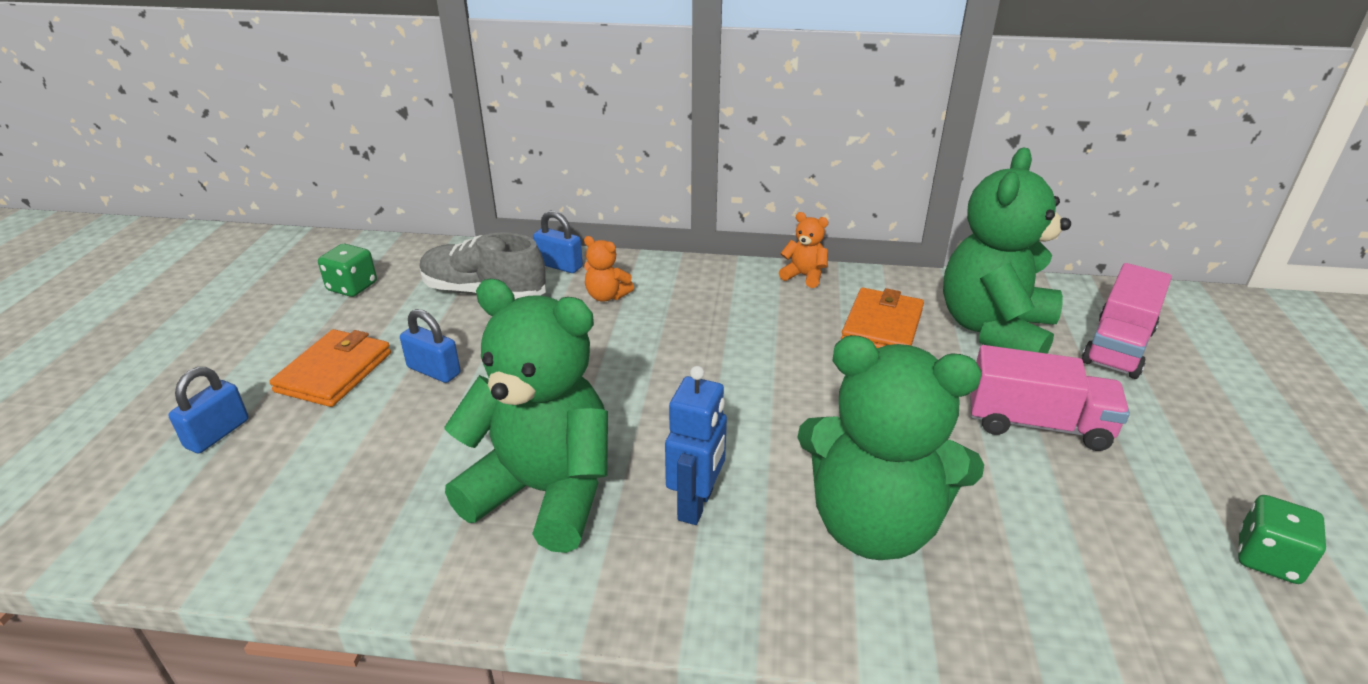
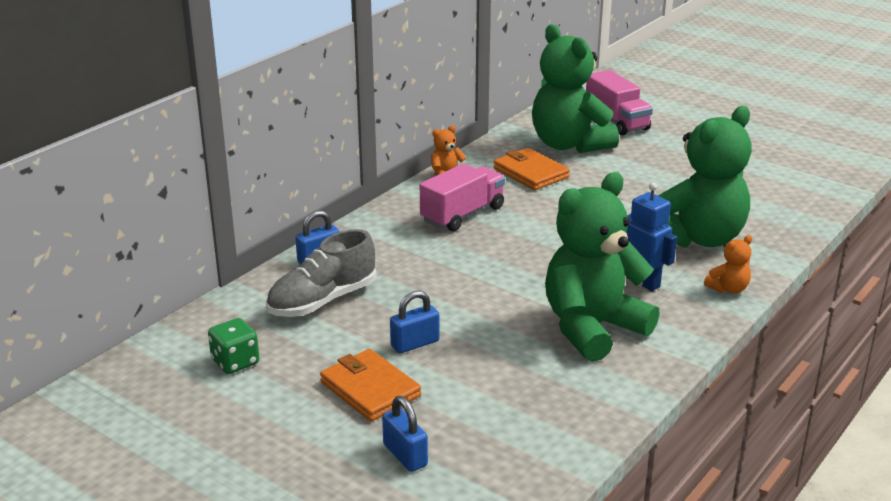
camera: 60 degrees left, 5 degrees down
(606, 296) = (389, 252): orange teddy bear -> orange teddy bear (728, 289)
(1037, 424) = (659, 168): pink truck -> pink truck (462, 214)
(1268, 559) = (785, 159): green dice -> none

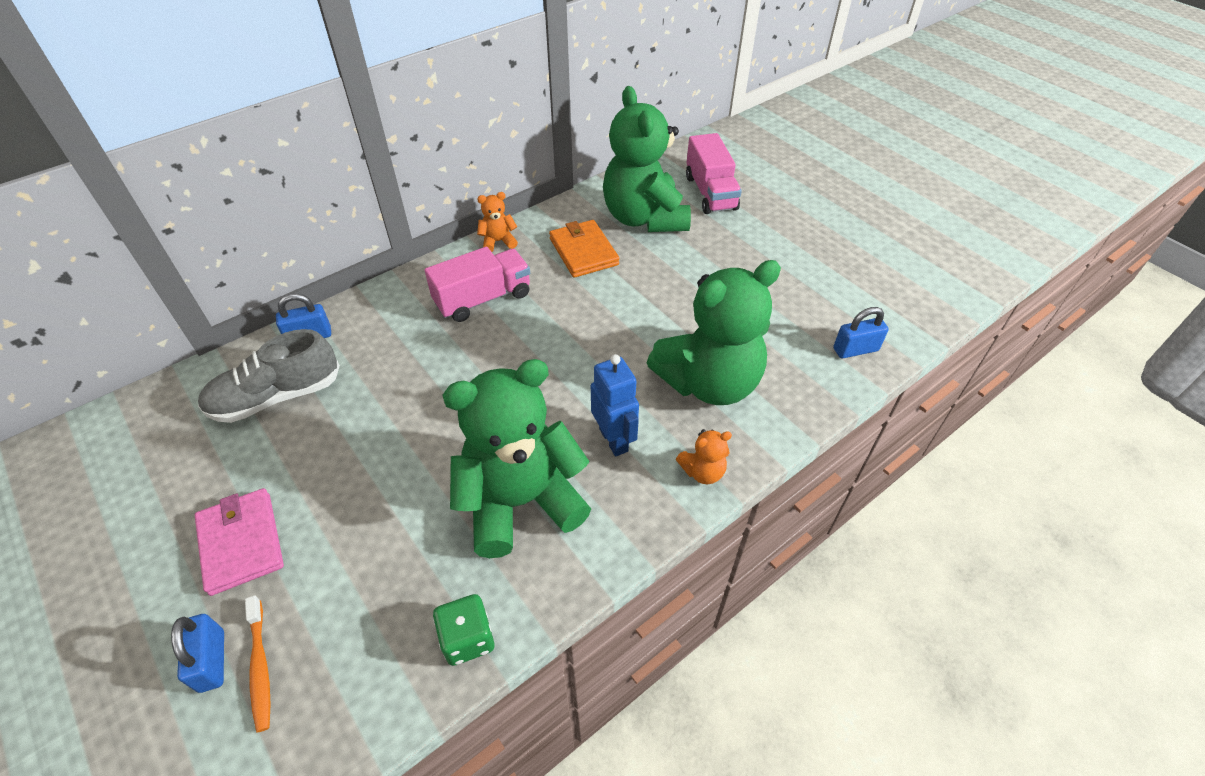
camera: 15 degrees right, 20 degrees up
(235, 362) = (142, 468): green dice -> green dice (467, 638)
(370, 389) = (241, 542): orange wallet -> pink wallet
(415, 343) = (326, 482): blue padlock -> blue padlock (855, 349)
(449, 451) = (260, 667): none -> orange toothbrush

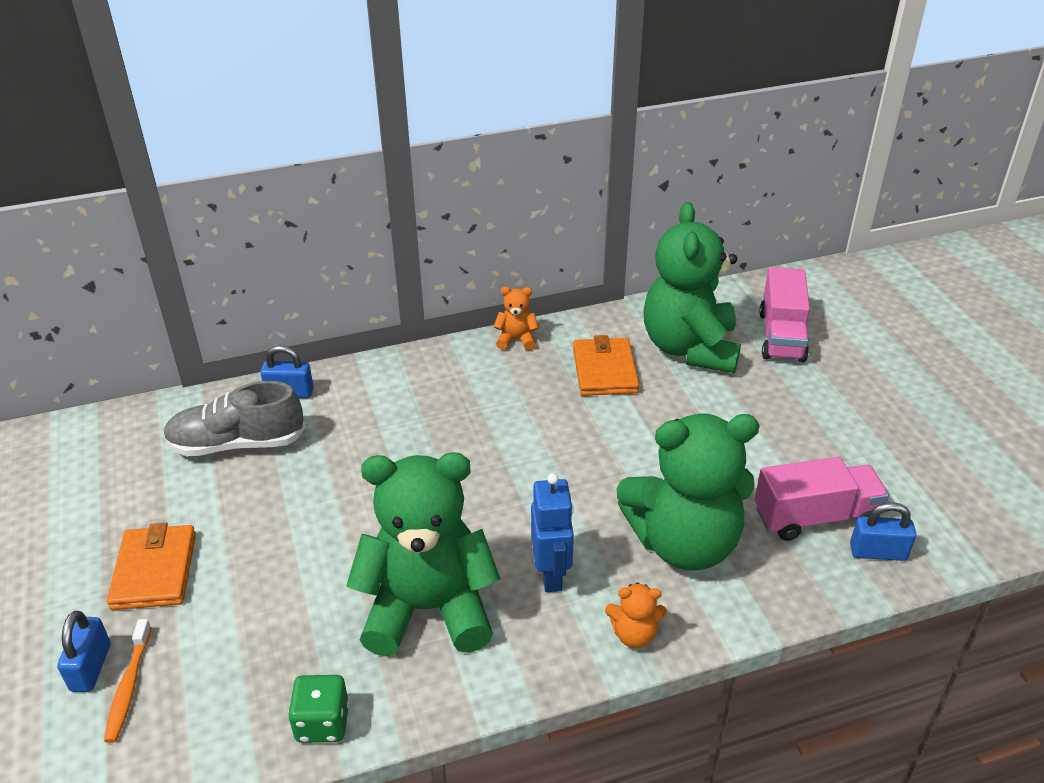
camera: 20 degrees right, 10 degrees down
(241, 542) = (154, 570): pink wallet -> orange wallet
(483, 299) = (475, 396): pink truck -> pink truck (815, 517)

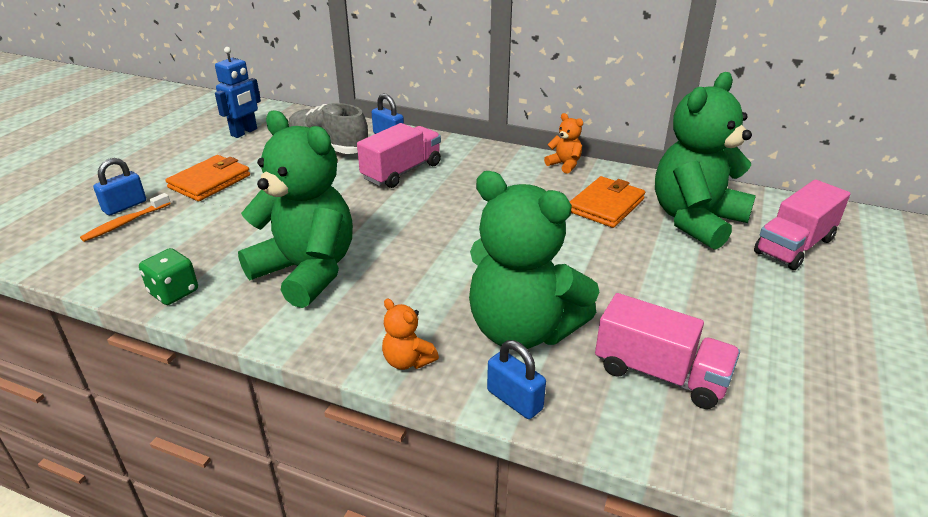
camera: 40 degrees right, 5 degrees down
(367, 433) = (402, 171): none -> pink truck
(551, 575) = (403, 296): blue robot -> blue robot (244, 132)
(878, 552) = (688, 431): blue padlock -> blue padlock (514, 400)

